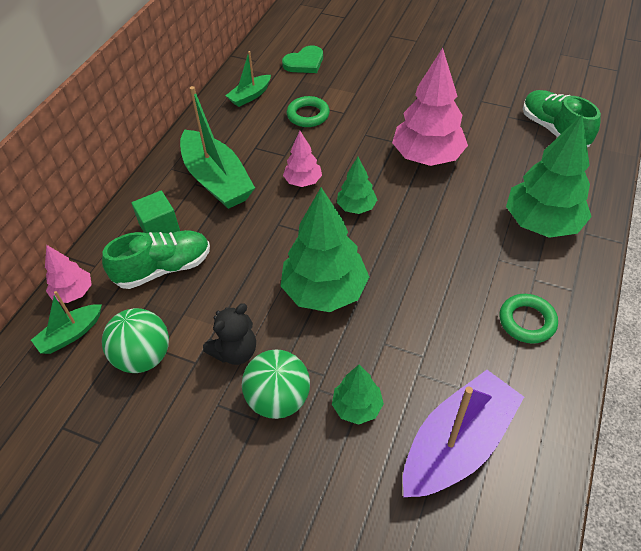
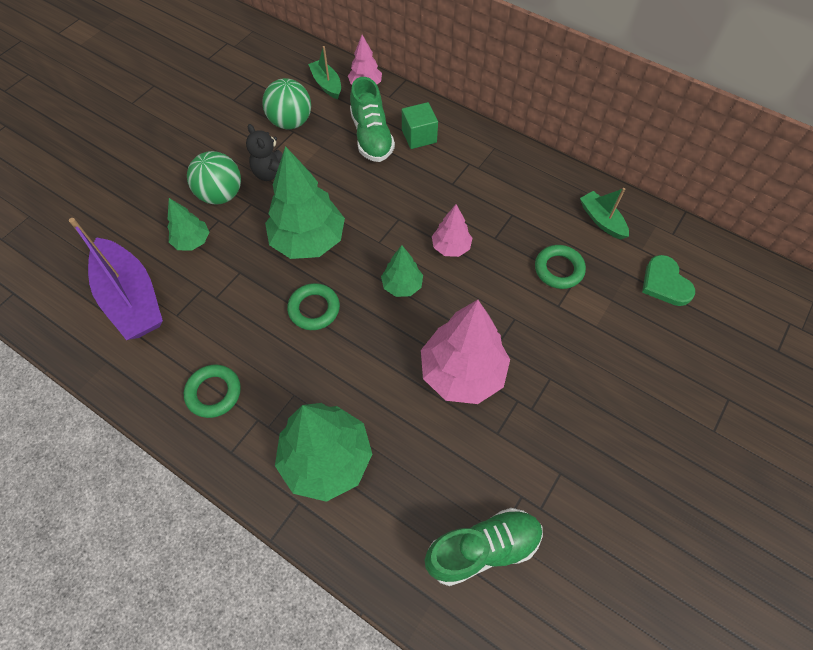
camera: 100 degrees right, 10 degrees up
(217, 180) = (469, 179): green boat -> none
(405, 266) = (314, 309): none -> green ring

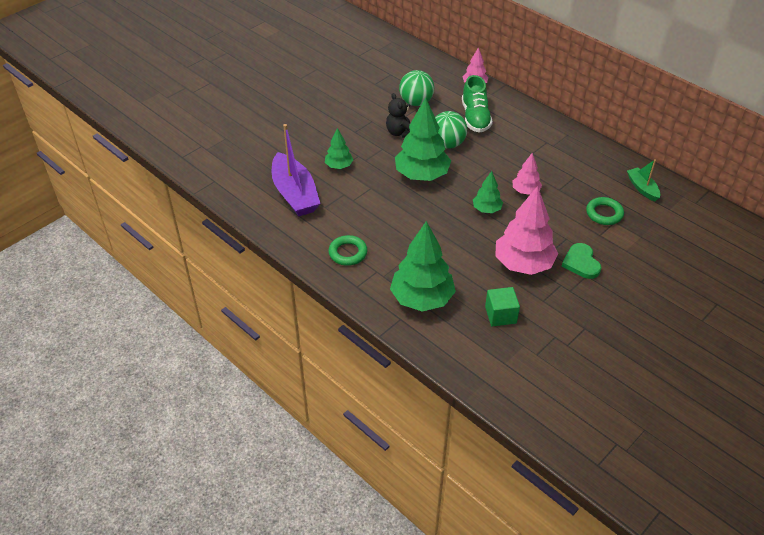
camera: 10 degrees right, 15 degrees down
(221, 195) = (361, 141): green ball -> green ball (447, 144)
(314, 309) = (422, 215): green ring -> none
(327, 84) = (445, 81): green boat -> none
(419, 136) = (511, 121): green cube -> green cube (500, 315)
(482, 548) = (523, 360): green shoe -> none
(665, 283) = (683, 231): green heart -> green heart (581, 263)

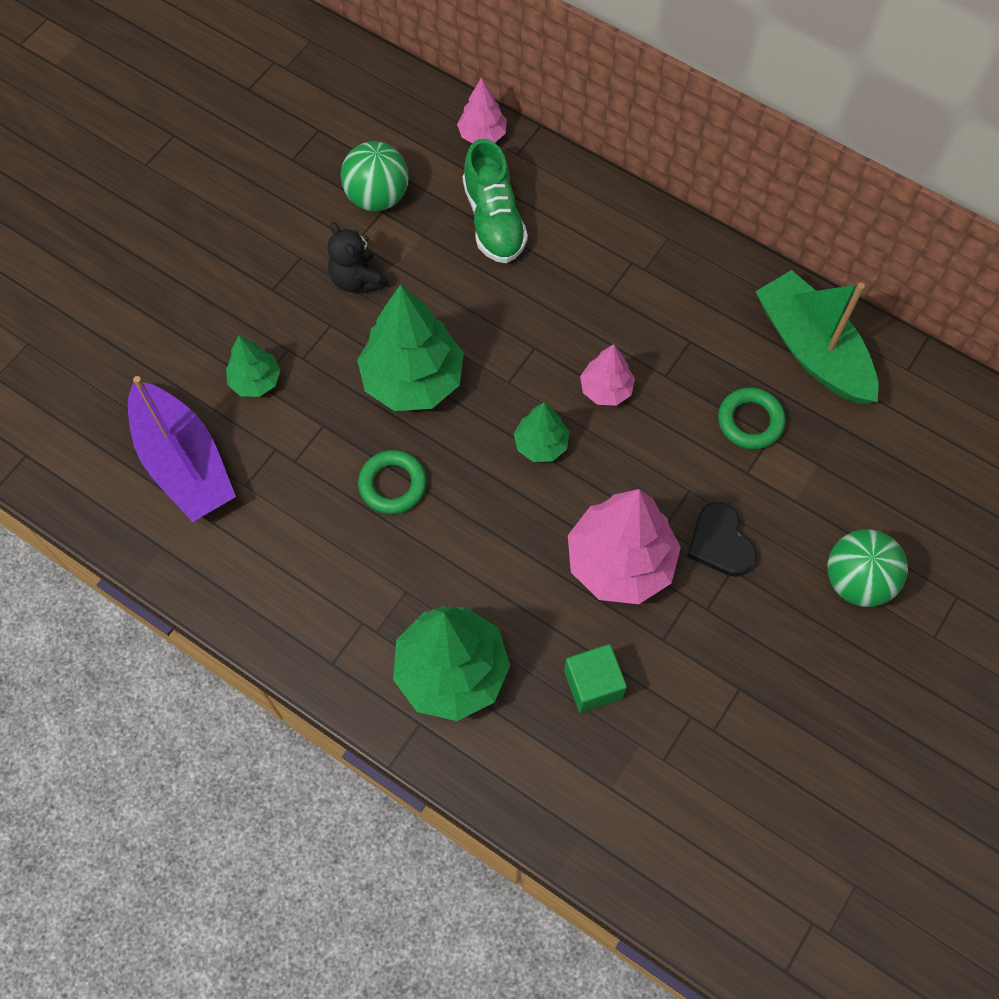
camera: 10 degrees left, 20 degrees up
(348, 253) = (304, 588): green ring -> green ring (392, 484)
(447, 144) = (450, 295): green ball -> green ball (857, 580)
(581, 263) = (720, 542): green heart -> black heart
(642, 188) = (812, 349): green boat -> green boat, size x1.92

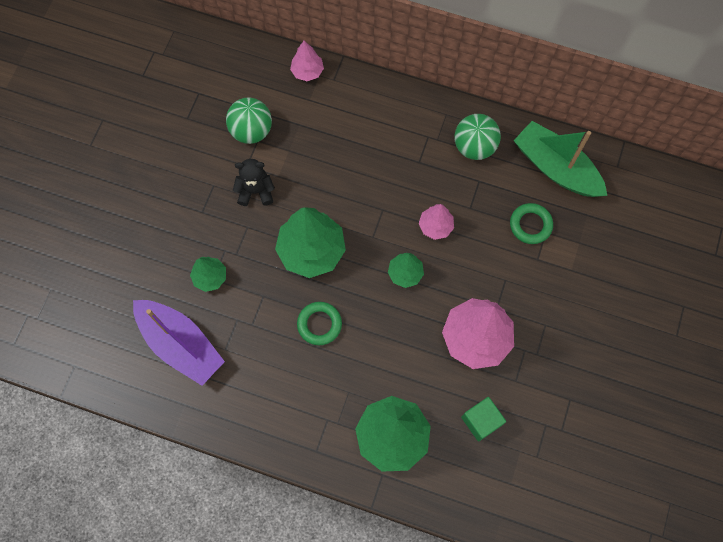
camera: 15 degrees left, 5 degrees up
(358, 279) = (256, 191): black teddy bear -> black teddy bear turned 135 degrees clockwise
(493, 220) = (332, 129): green shoe -> none
(720, 542) = (533, 309): black heart -> none
(857, 580) = (622, 312): green ball -> green ball (474, 147)

